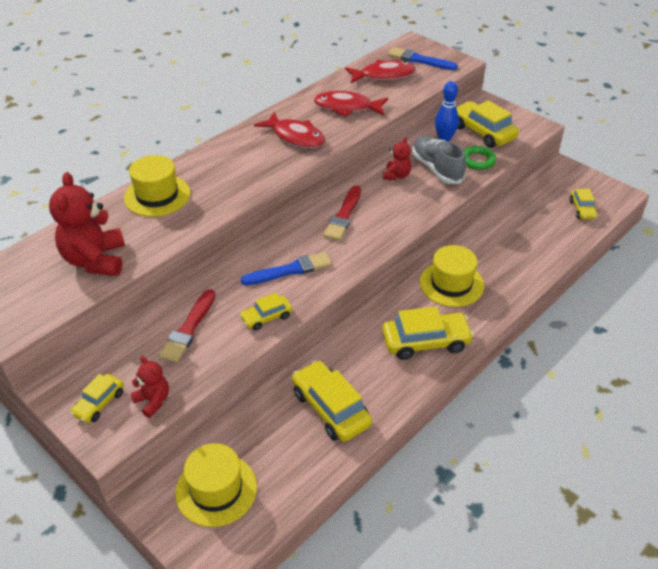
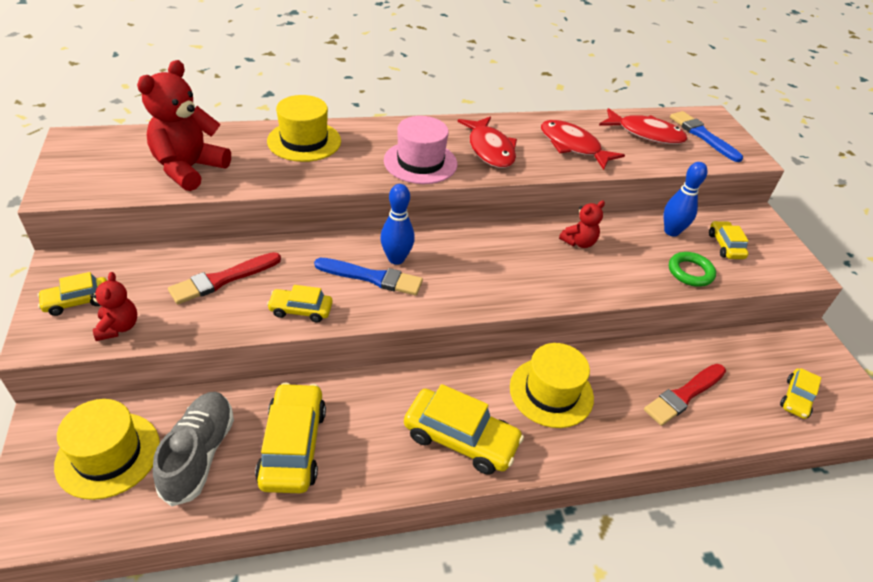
camera: 30 degrees right, 0 degrees up
(258, 169) = (420, 162): none -> pink hat
(292, 249) = (396, 259): none -> blue bowling pin
(344, 215) = (481, 253): red brush -> red brush (684, 395)
(437, 169) = (632, 257): grey shoe -> grey shoe (199, 454)
(483, 132) = (725, 246): yellow car -> yellow car, size x0.57

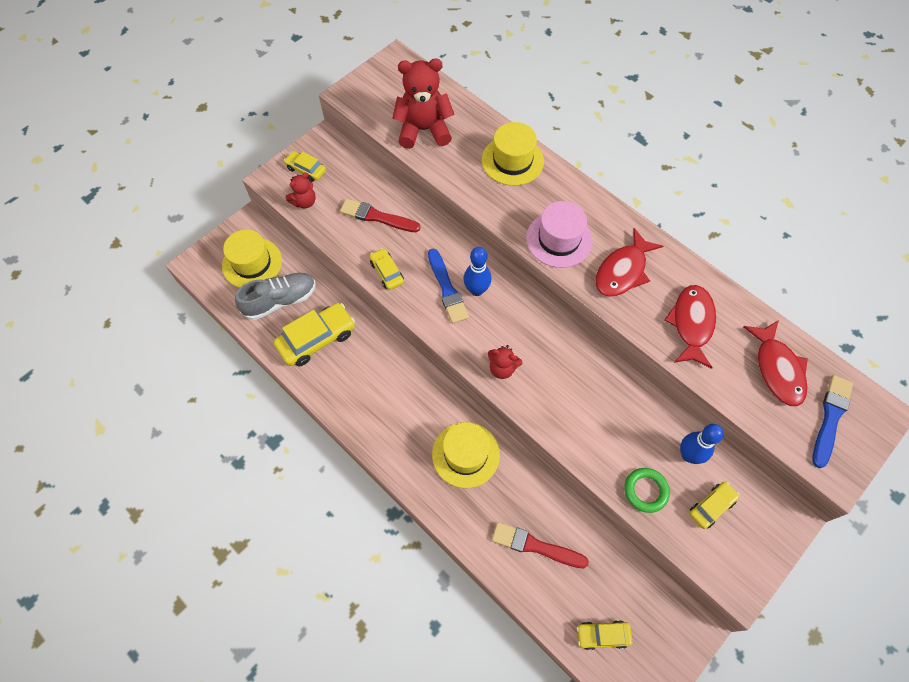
camera: 60 degrees right, 20 degrees up
(460, 438) = (386, 421): yellow car -> none
(579, 242) = (605, 392): red teddy bear -> red teddy bear (502, 368)

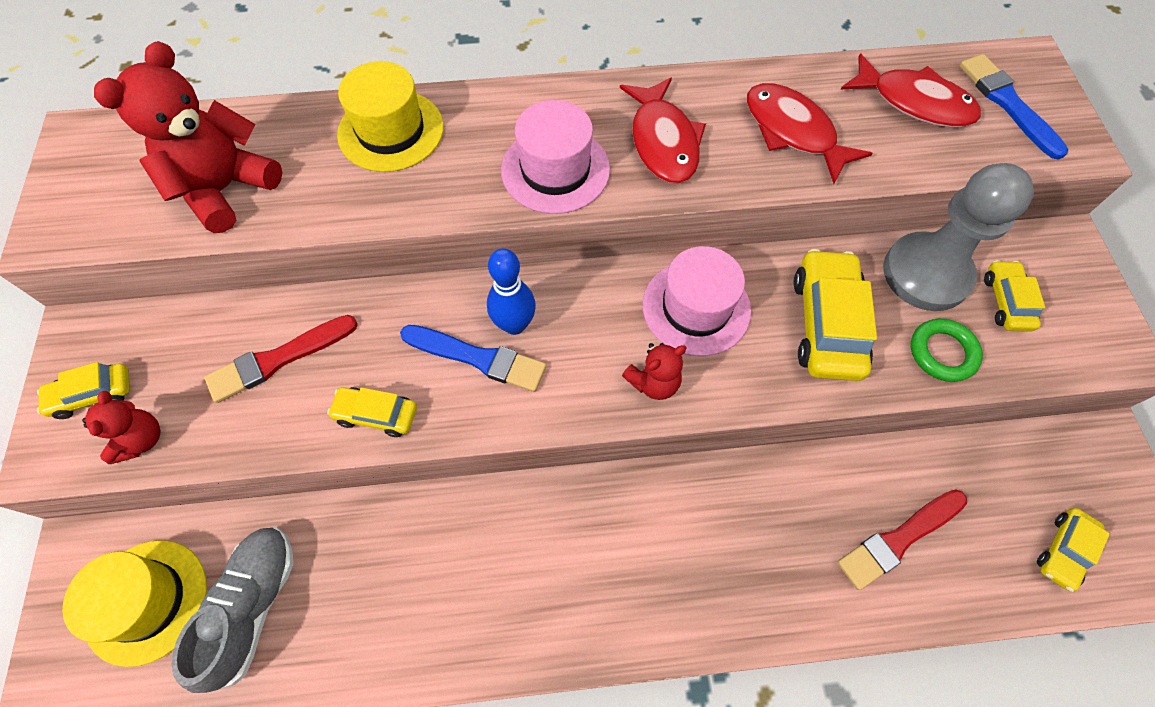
camera: 50 degrees left, 0 degrees up
(317, 339) = (367, 599): yellow car -> yellow car (826, 324)
(465, 454) = (712, 527): yellow hat -> none
(559, 359) = (696, 307): none -> pink hat
(688, 455) = (926, 274): blue bowling pin -> grey pawn

